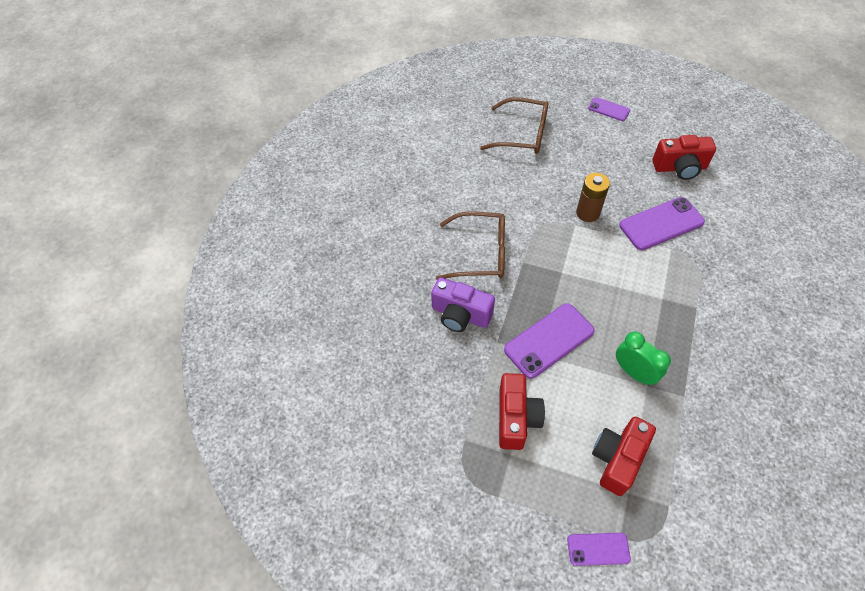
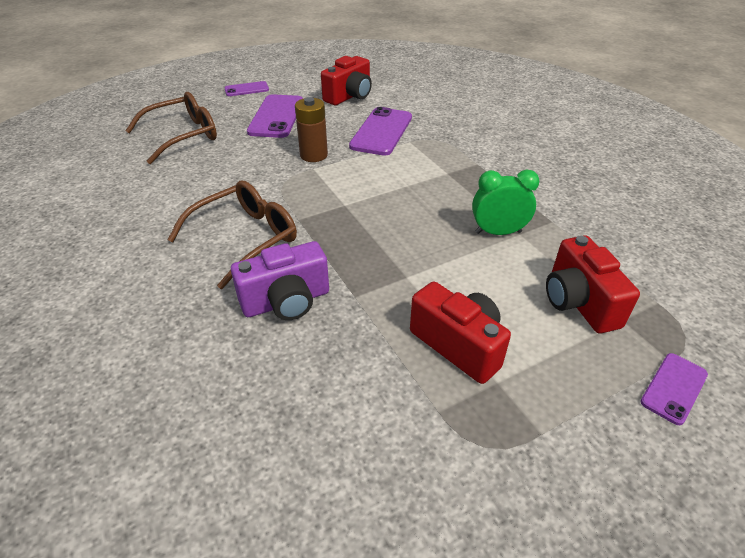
camera: 50 degrees left, 15 degrees down
(549, 340) = (401, 260): purple phone -> purple phone (276, 116)

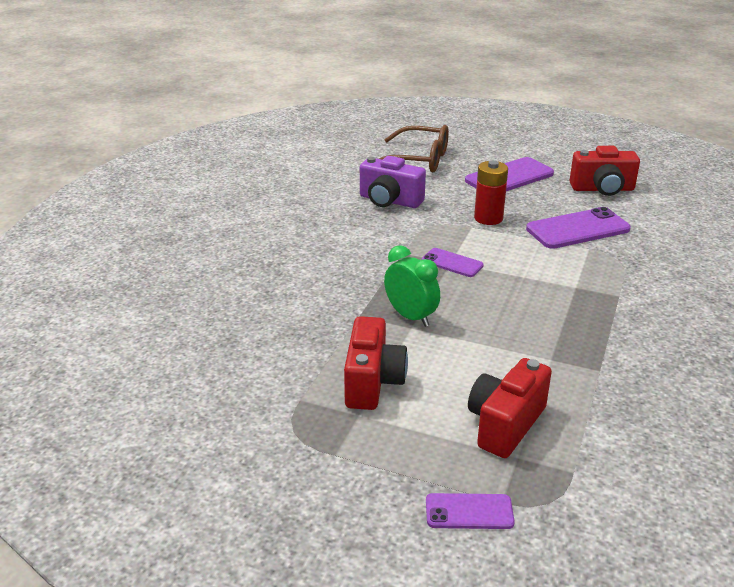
camera: 50 degrees right, 10 degrees down
(245, 238) = (352, 244): brown glasses -> none
(246, 89) = (521, 146): purple phone -> purple phone (452, 263)
(286, 301) = (317, 292): purple camera -> purple camera (389, 201)
(313, 155) = (488, 218): brown battery -> red battery
(498, 232) = (534, 347): green clock -> green clock (411, 317)

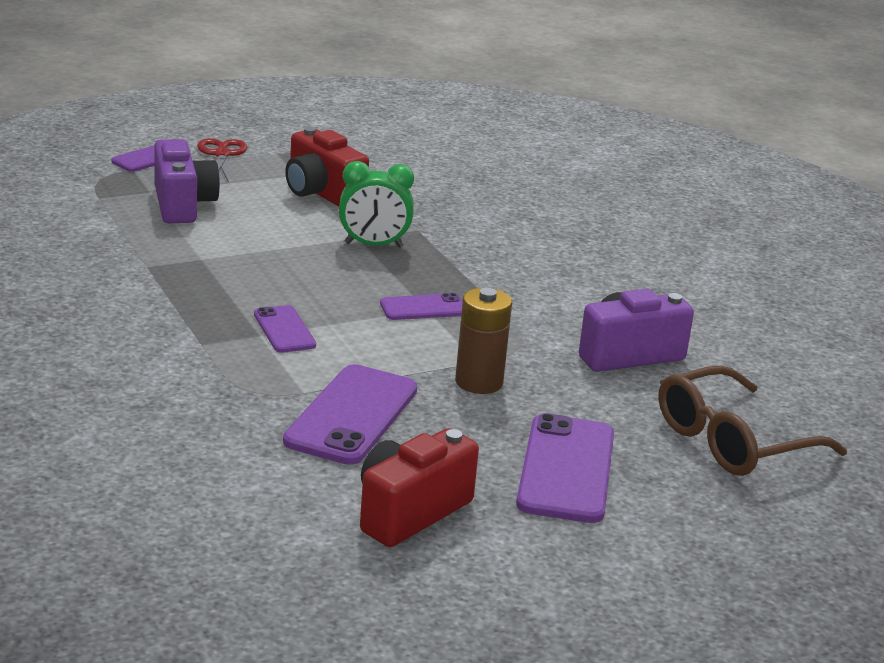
camera: 130 degrees right, 5 degrees down
(389, 480) = (222, 154): none -> red scissors
(488, 218) = (479, 382): red battery -> brown battery
(505, 424) = (182, 205): red camera -> purple camera
(556, 284) = (284, 330): none -> purple phone

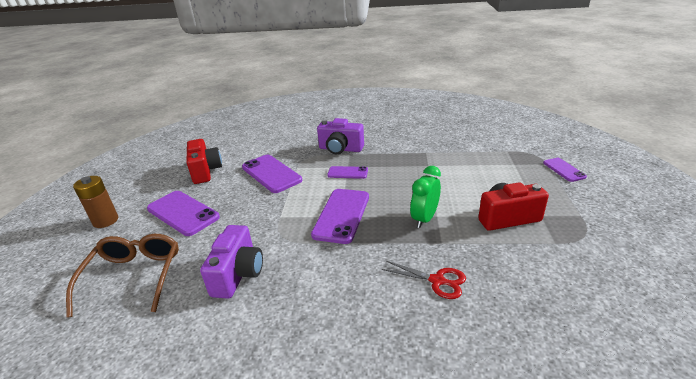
camera: 125 degrees right, 5 degrees up
(182, 205) = (495, 170): purple camera -> purple camera (340, 149)
(222, 154) = (574, 194): red scissors -> red scissors (437, 281)
(423, 308) = (341, 215): purple phone -> purple phone, size x1.79
(479, 382) = (263, 211): brown battery -> brown battery (106, 221)

